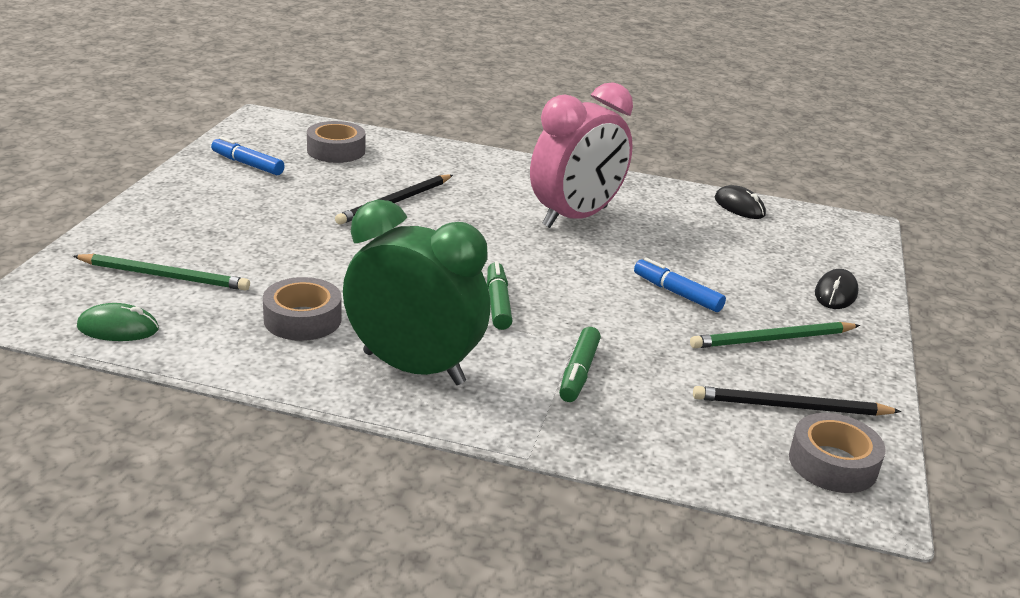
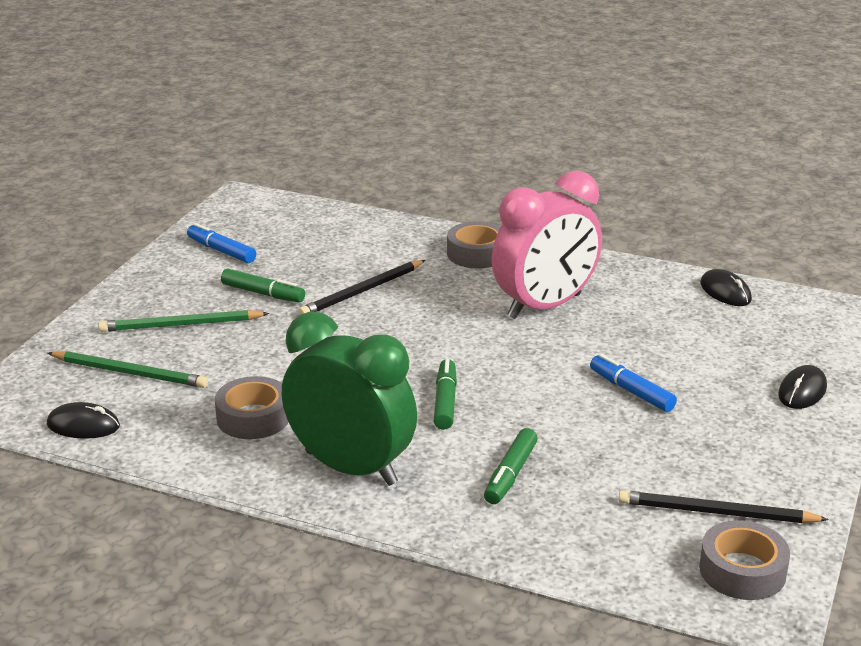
camera: 10 degrees right, 0 degrees up
(118, 328) = (83, 425): green mouse -> black mouse
(295, 203) = (263, 293): none -> green marker
(336, 150) = (311, 233): grey tape -> grey tape (477, 254)
(772, 339) = (718, 441): green pencil -> green pencil (180, 325)

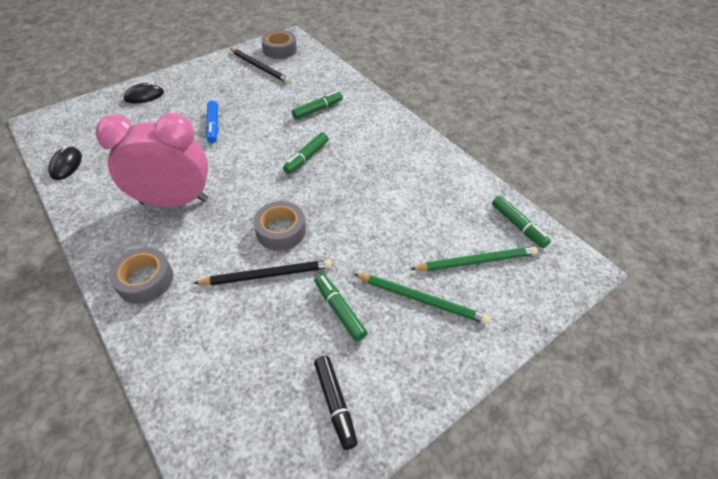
camera: 150 degrees left, 20 degrees up
(83, 425) = (518, 225): black mouse -> green marker
(130, 373) = (476, 261): green pencil -> green pencil turned 120 degrees clockwise
(221, 251) = (335, 403): blue marker -> black marker
(253, 417) = (415, 190): grey tape -> grey tape (281, 230)
(351, 468) = (385, 140): green clock -> none

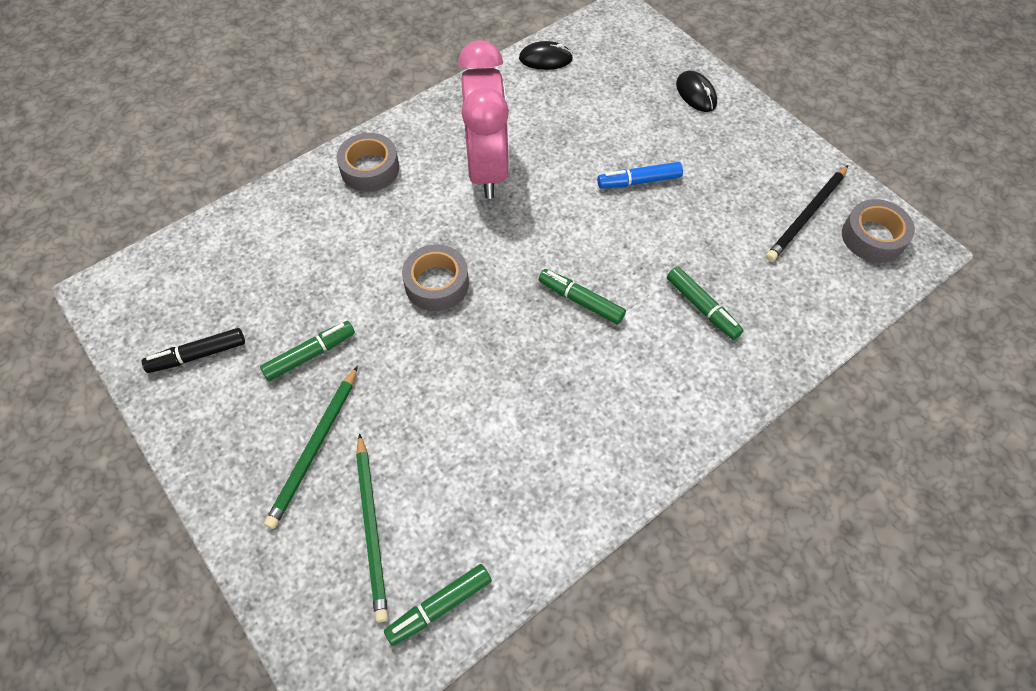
camera: 90 degrees right, 10 degrees up
(267, 275) = (367, 277): black pencil -> none

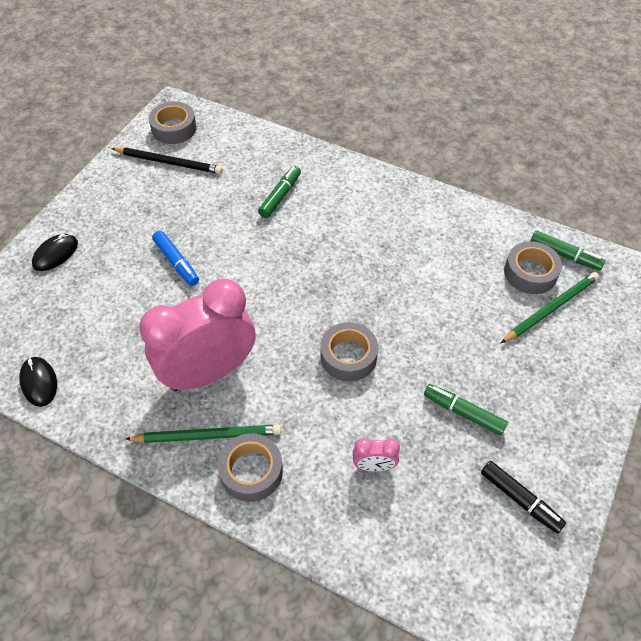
camera: 115 degrees left, 5 degrees down
(312, 255) = (374, 466): none -> pink clock
(315, 448) = (528, 368): green pencil -> green pencil (208, 435)
(436, 538) = (530, 273): none -> grey tape
(581, 301) = (312, 261): green marker -> none

